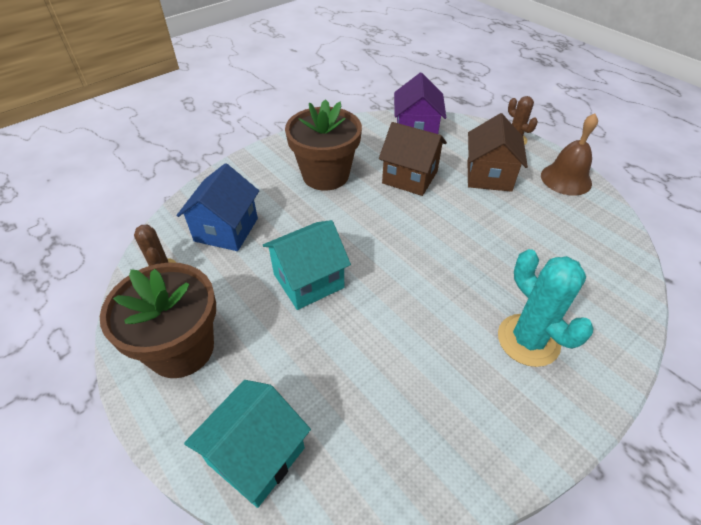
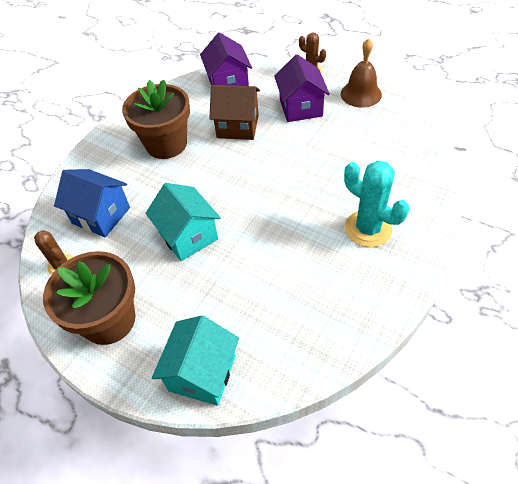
camera: 15 degrees left, 5 degrees up
(226, 229) = (101, 215): blue house -> blue house turned 60 degrees counterclockwise
(308, 281) = (188, 236): turquoise house -> turquoise house turned 75 degrees counterclockwise
(489, 176) = (300, 107): brown house -> purple house

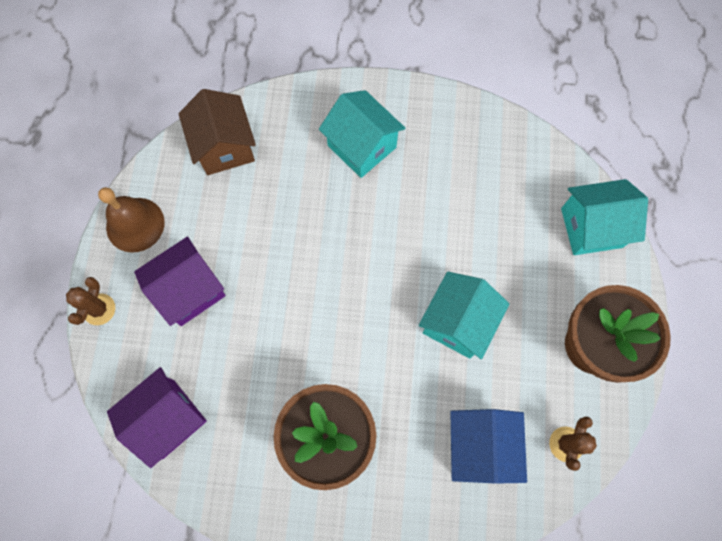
camera: 120 degrees left, 20 degrees up
(238, 126) = (257, 357): brown house -> brown house (224, 147)
(368, 229) = (362, 146): turquoise cactus -> turquoise house

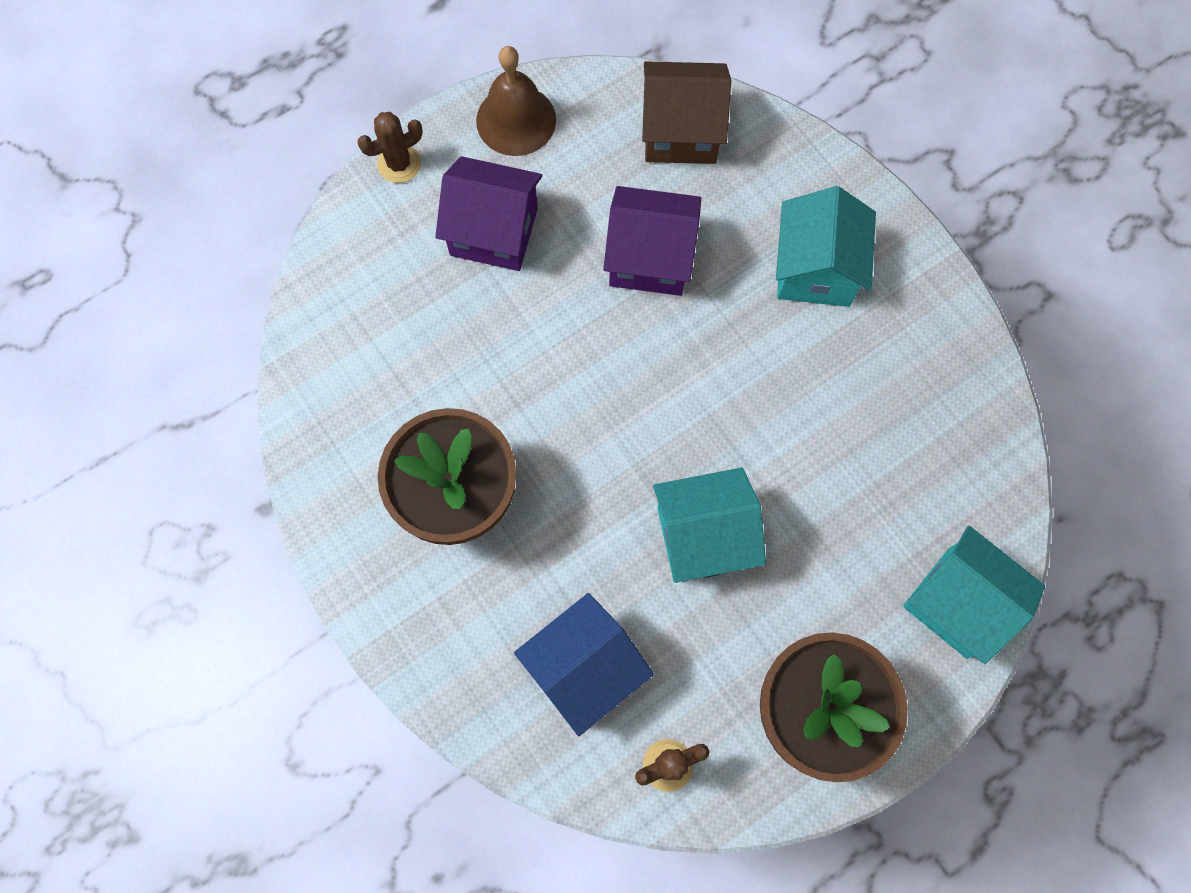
camera: 50 degrees right, 0 degrees up
(168, 419) = (346, 324): purple house -> purple house (650, 258)
(224, 147) = (681, 132): brown house -> brown house turned 60 degrees clockwise

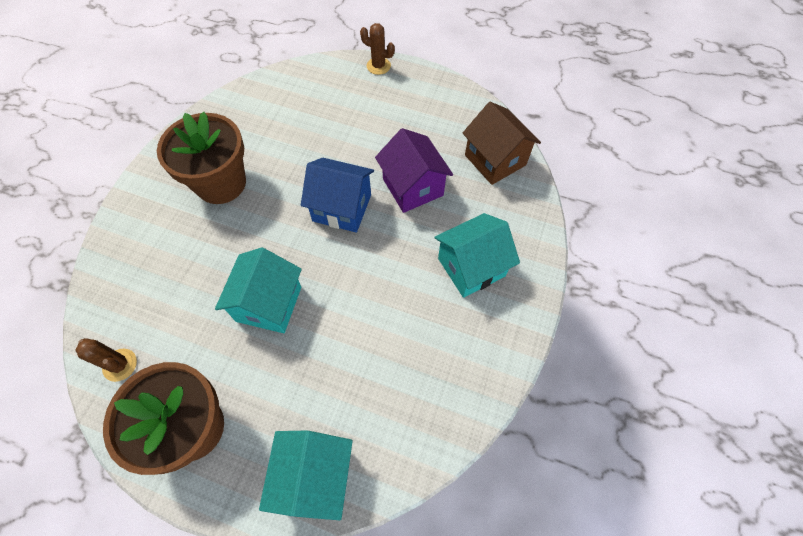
camera: 55 degrees right, 10 degrees down
(494, 231) = (373, 118): purple house -> none
(516, 120) = (439, 93): brown bell -> none
(584, 669) = (157, 290): blue house -> blue house (342, 208)
(703, 536) = (269, 304): turquoise house -> turquoise house turned 60 degrees clockwise

